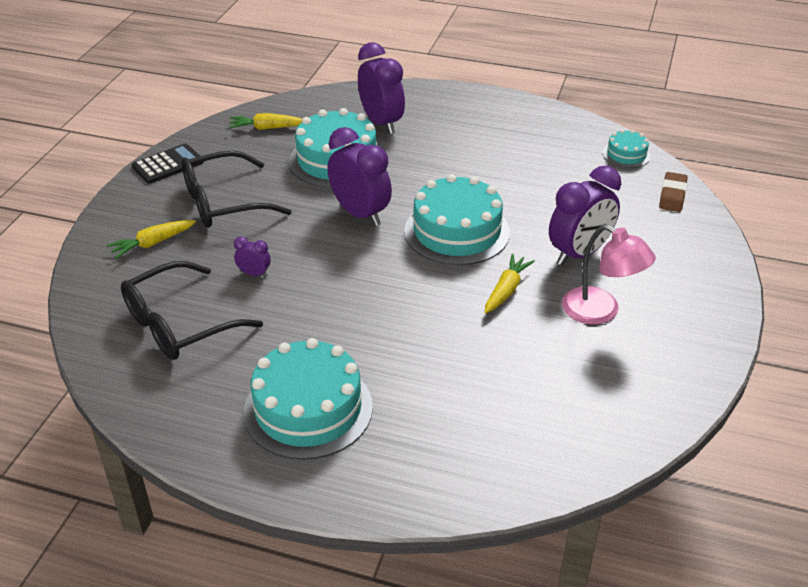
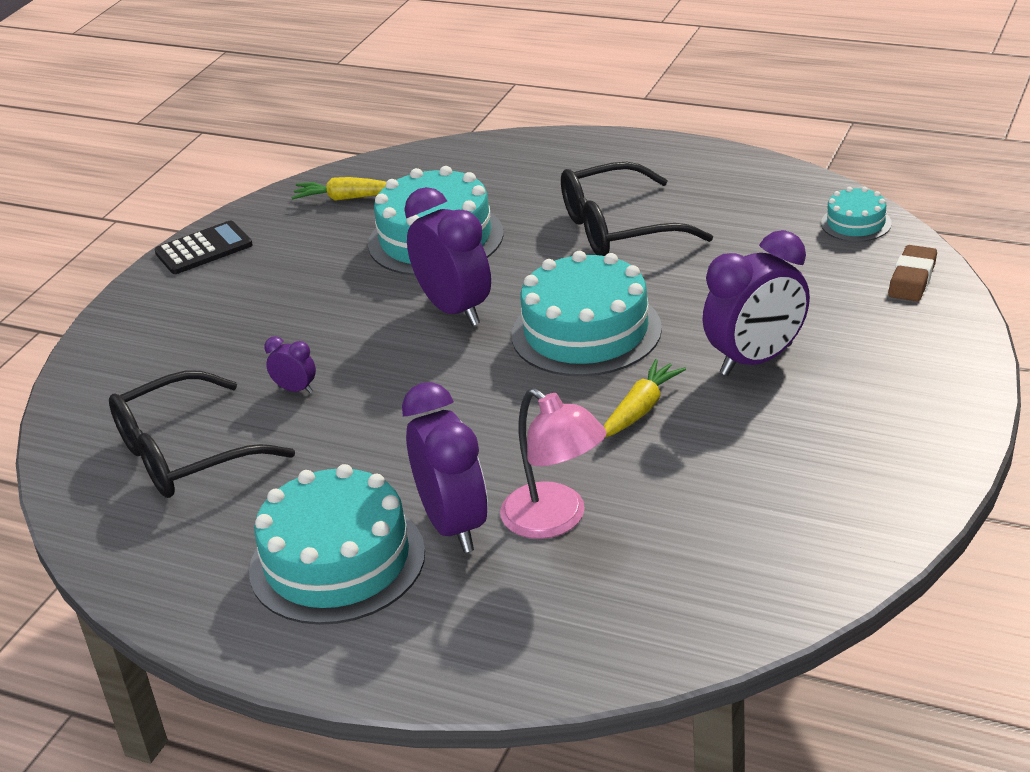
camera: 10 degrees right, 5 degrees down
(153, 243) = (167, 351): yellow carrot -> none
(223, 202) = (270, 297): black glasses -> black glasses (617, 229)
(381, 123) = (507, 188): purple clock -> purple clock (454, 525)
(600, 312) = (770, 437): pink lamp -> pink lamp (555, 520)

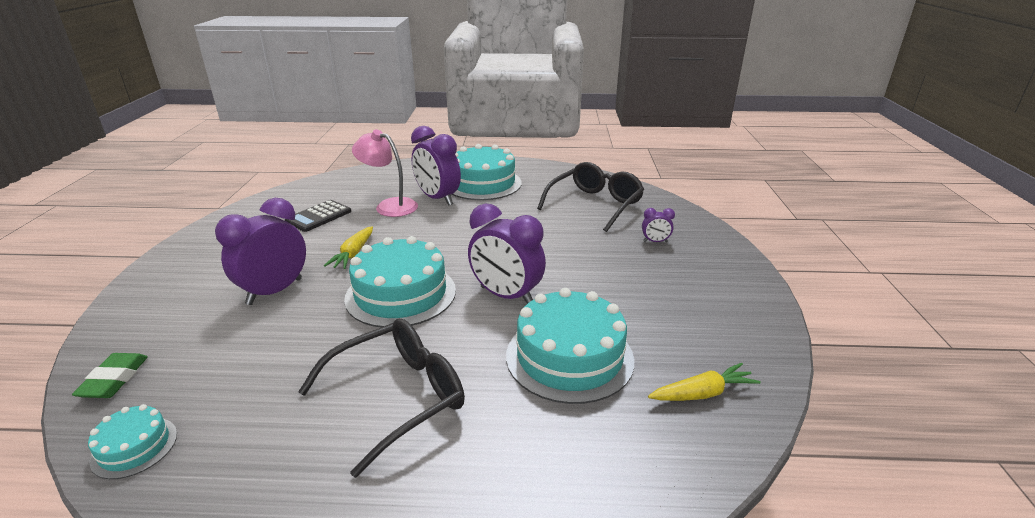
camera: 155 degrees right, 5 degrees down
(204, 249) = (757, 316): black calculator -> black calculator (319, 216)
(295, 389) = (569, 236): purple clock -> purple clock (655, 242)
(912, 279) = (114, 380): brown eraser -> green eraser

